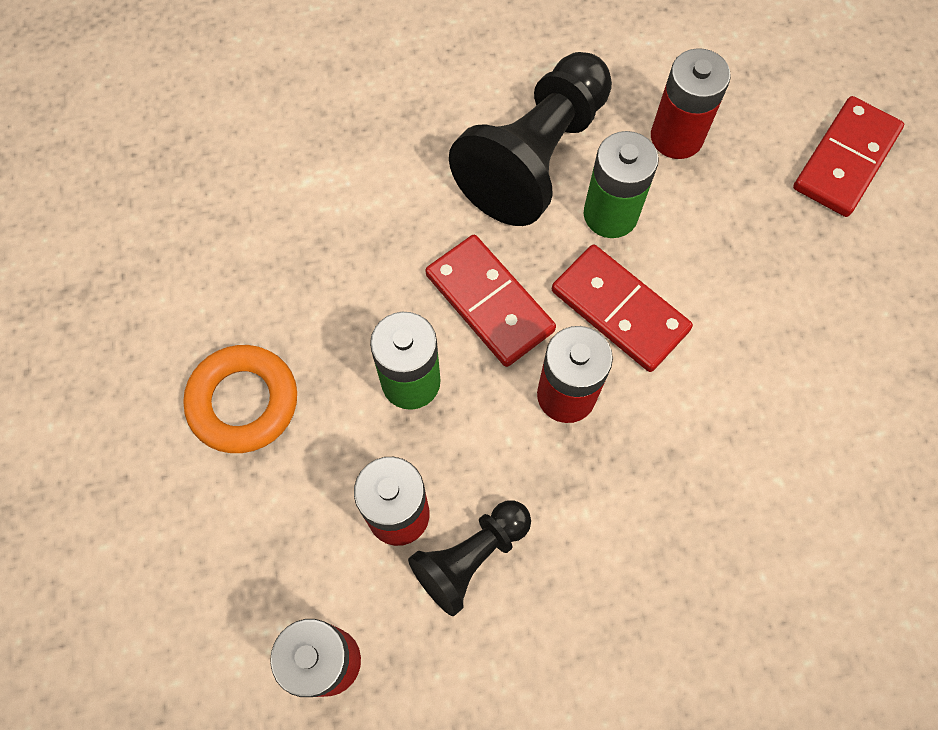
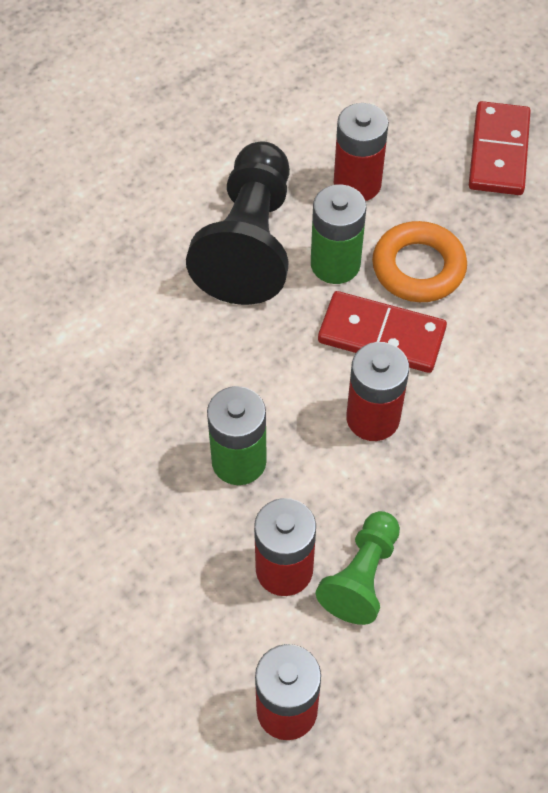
camera: 25 degrees left, 10 degrees down
(243, 402) = (102, 538): orange ring -> orange ring (418, 267)
(470, 557) = (361, 576): black pawn -> green pawn
(489, 303) = (272, 372): red domino -> none

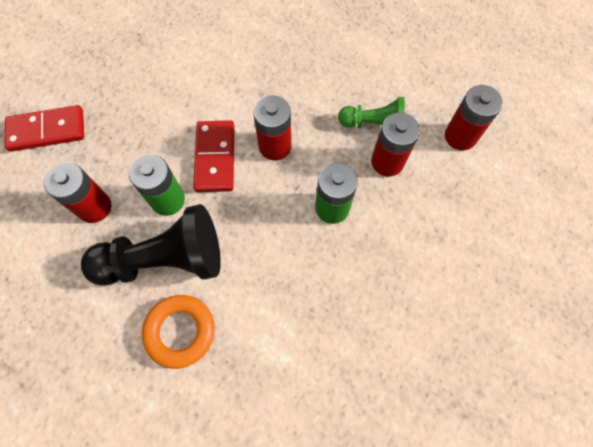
camera: 110 degrees left, 10 degrees up
(418, 267) = (157, 151): orange ring -> orange ring (180, 331)

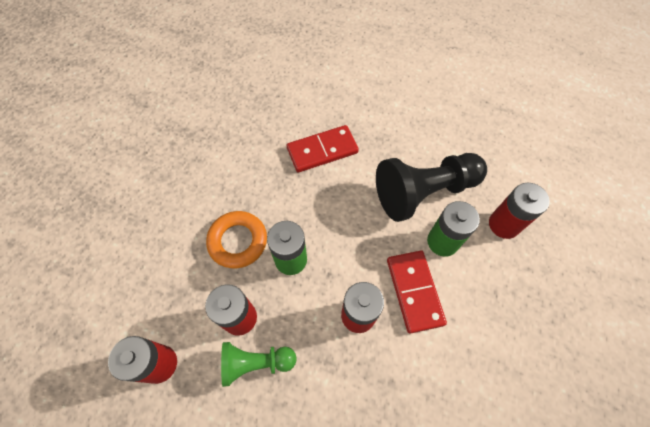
camera: 170 degrees right, 5 degrees down
(47, 130) = (593, 292): red domino -> red domino (322, 150)
(180, 331) = (392, 146): orange ring -> orange ring (238, 241)

